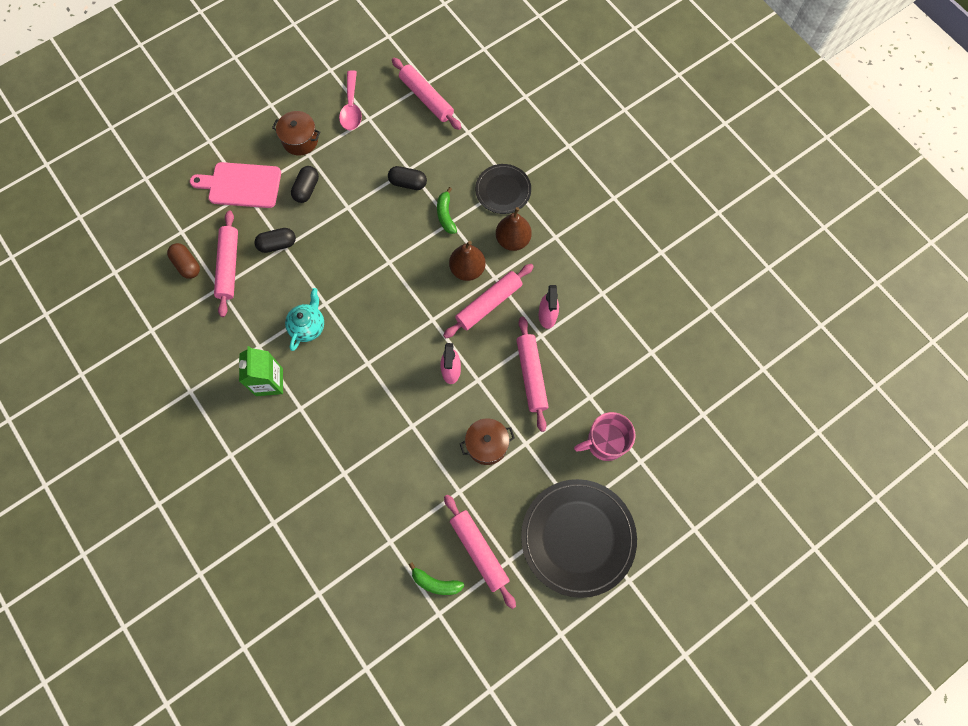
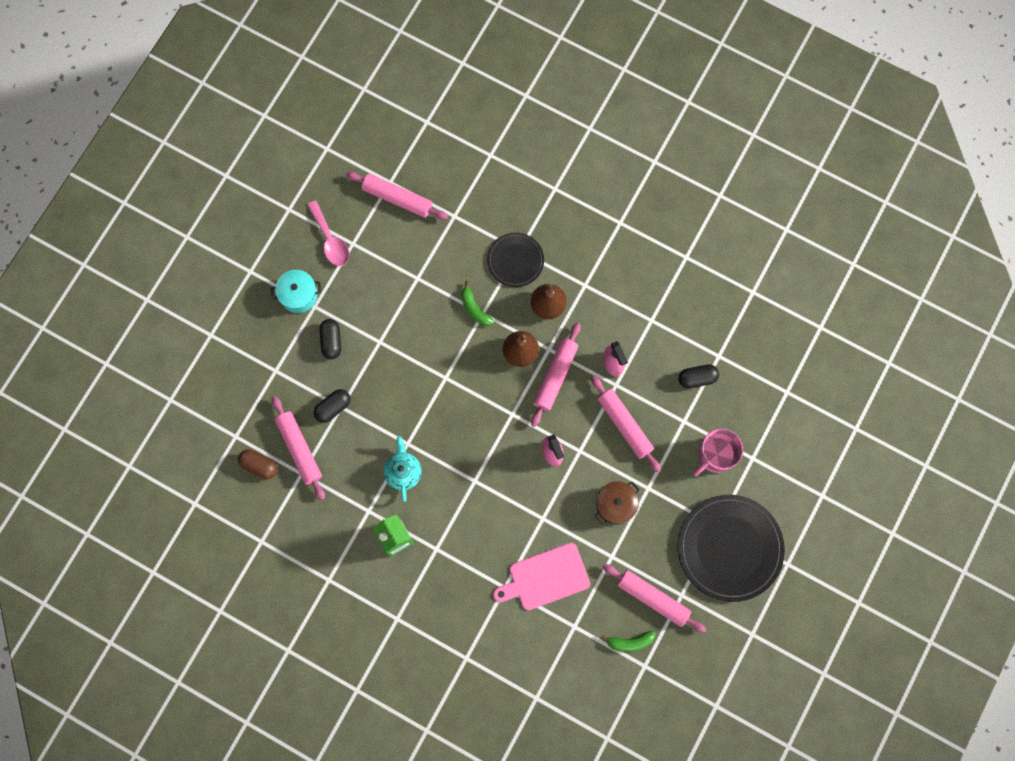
camera: 25 degrees left, 5 degrees up
(241, 185) = (267, 365): pink cutting board -> pink cutting board (545, 578)
(300, 140) = (299, 295): brown pot -> turquoise pot
(408, 183) = (423, 292): black capsule -> black capsule (697, 378)

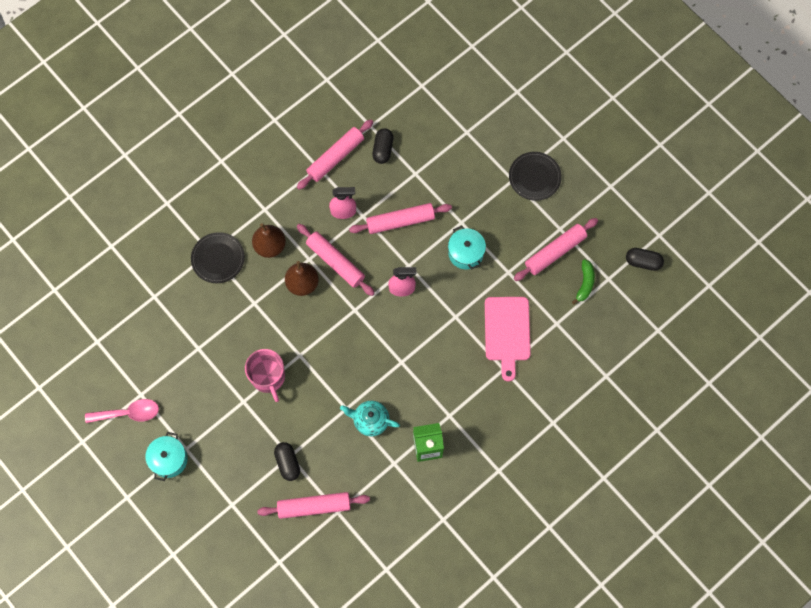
camera: 70 degrees left, 5 degrees down
(259, 465) = (315, 548): brown capsule -> none
(331, 341) = (225, 444): black capsule -> black capsule (643, 262)
(397, 199) = (116, 340): pink rolling pin -> pink rolling pin (335, 157)
(474, 308) = (247, 308): green banana -> none
(615, 505) = (466, 253): brown pot -> turquoise pot
(715, 455) = (453, 160): pink mug -> pink mug (268, 377)
(729, 548) = (534, 177): black plate -> black plate, size x0.56

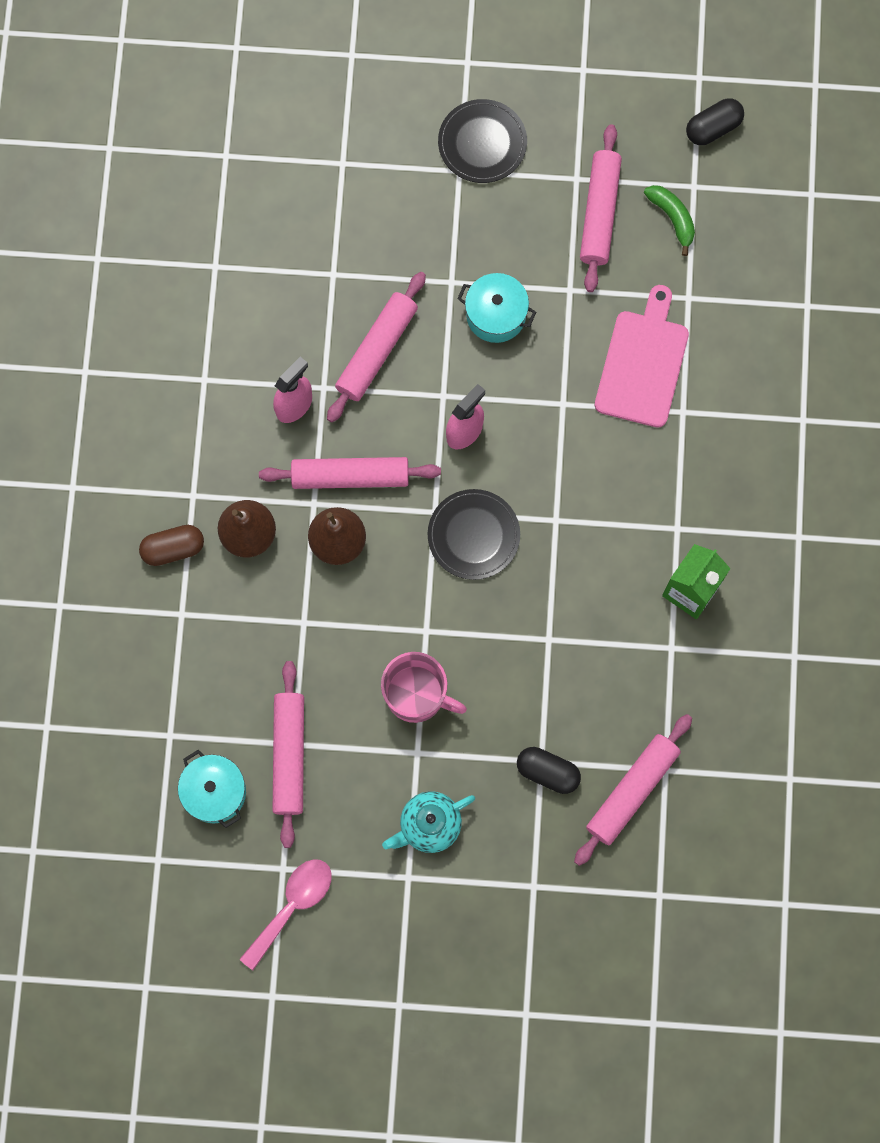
camera: 45 degrees left, 5 degrees up
(169, 459) = (401, 910): turquoise pot -> turquoise pot (215, 792)
(218, 258) = (200, 612): black plate -> black plate (473, 535)
(234, 223) = (173, 548): none -> brown capsule
(335, 157) = (213, 347): pink rolling pin -> pink rolling pin (289, 755)
(370, 420) = (592, 625): turquoise teapot -> turquoise teapot (429, 825)
(383, 149) = (262, 282): black capsule -> none
(507, 332) = (642, 363): pink cutting board -> pink cutting board turned 120 degrees counterclockwise

